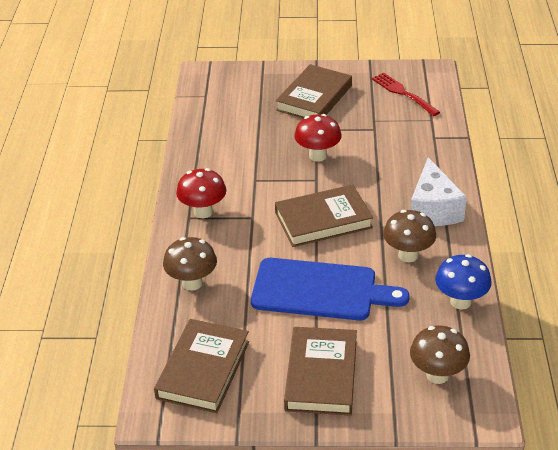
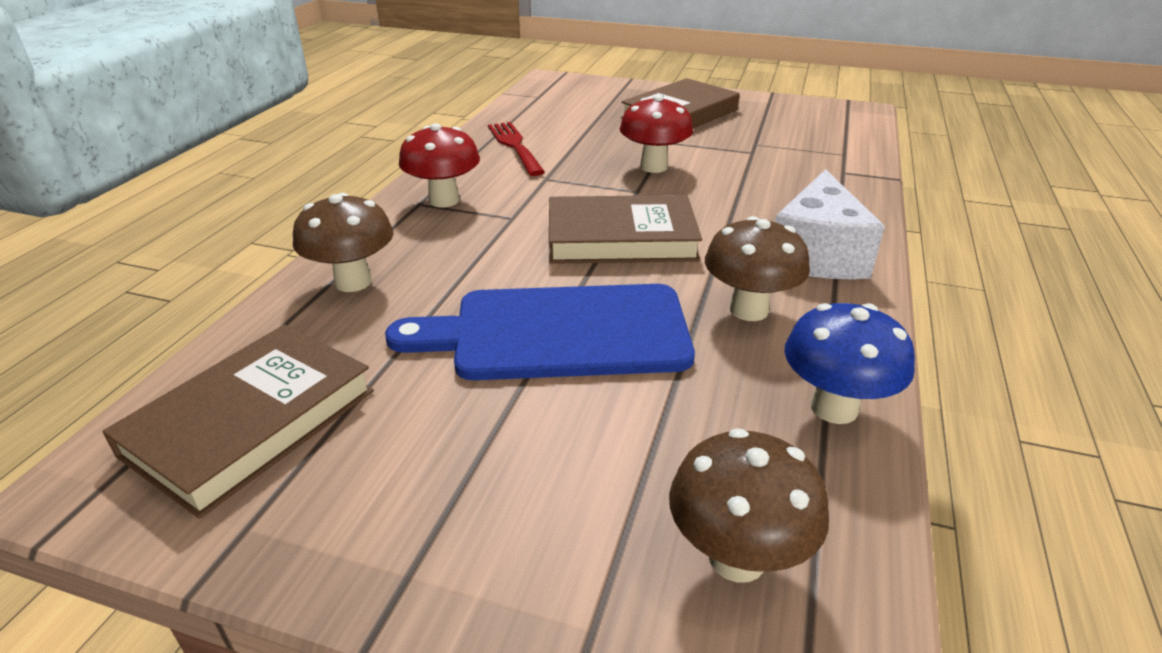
camera: 15 degrees right, 5 degrees down
(320, 290) = (559, 333): blue cutting board -> blue cutting board turned 150 degrees clockwise
(321, 375) = (470, 490): brown book -> none
(403, 93) = (809, 124): red fork -> red fork (515, 146)

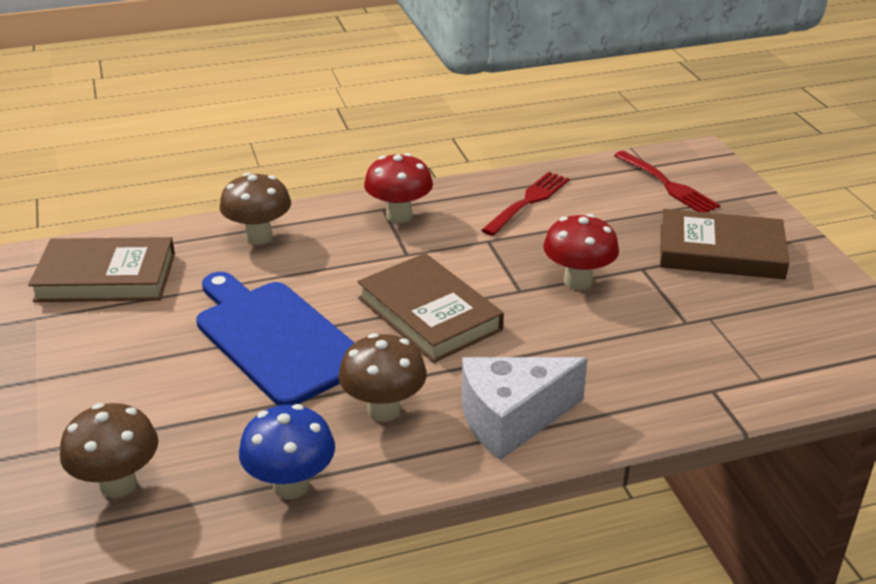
camera: 55 degrees right, 0 degrees up
(572, 99) = (667, 185): none -> red fork

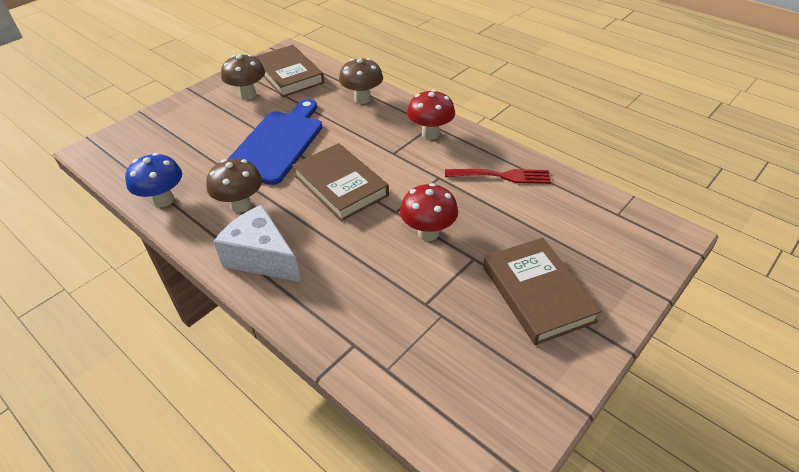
camera: 60 degrees right, 10 degrees up
(118, 484) = (141, 150): brown mushroom -> brown mushroom (248, 95)
(429, 314) = (340, 185): brown book -> brown book turned 60 degrees counterclockwise
(667, 185) = (602, 233): red fork -> none

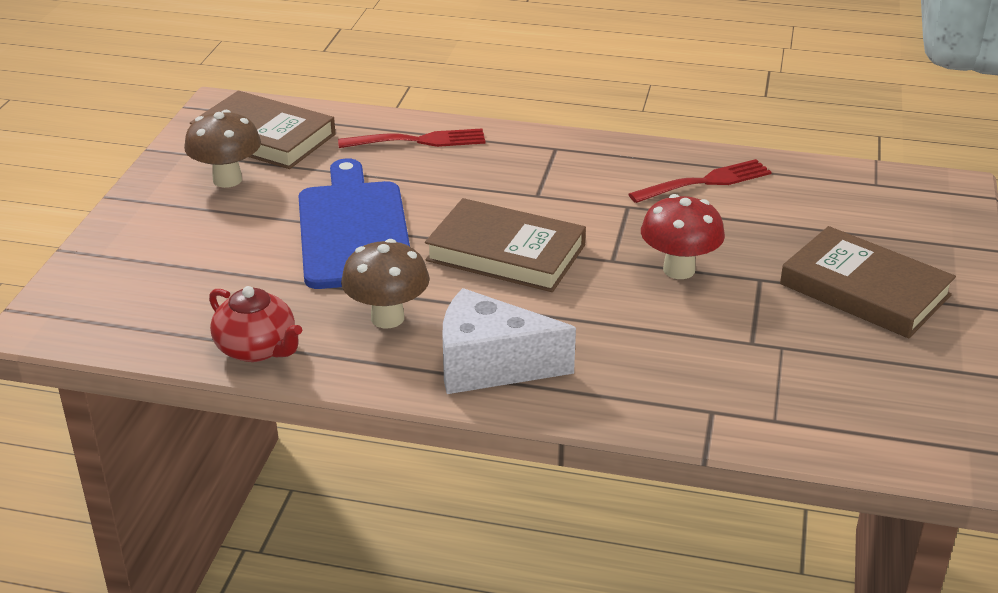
camera: 30 degrees left, 10 degrees down
(163, 200) = (257, 349): blue mushroom -> red teapot
(362, 99) = (419, 141): brown mushroom -> red fork
(430, 134) = (563, 159): red mushroom -> none

